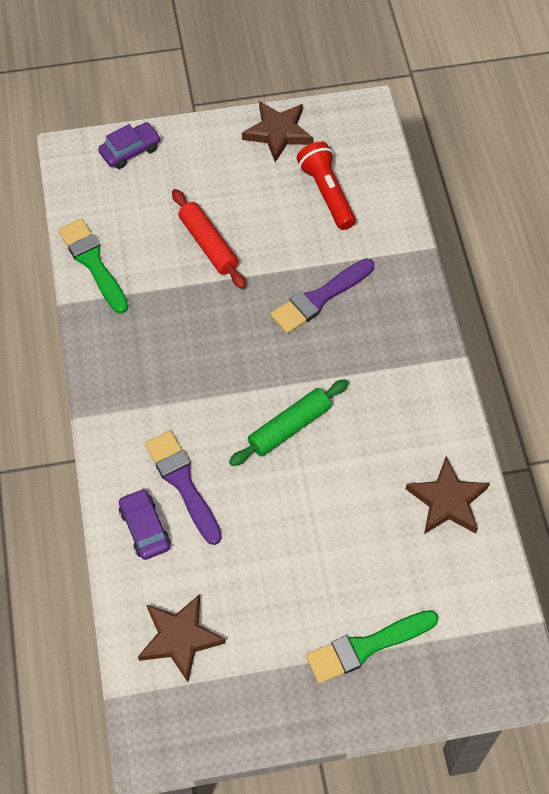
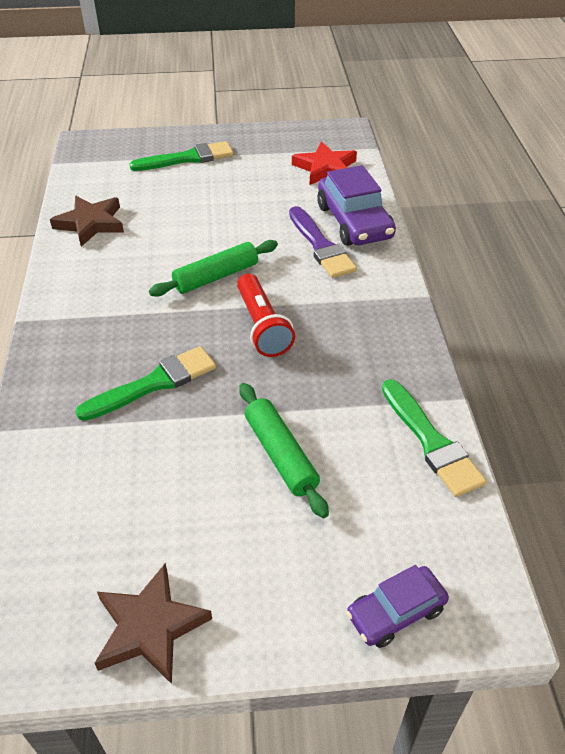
camera: 175 degrees left, 15 degrees down
(145, 528) = (354, 222): purple car -> purple car, size x1.69
(179, 638) = (325, 168): brown star -> red star
(208, 244) = (281, 455): red rolling pin -> green rolling pin
(319, 298) = (154, 383): purple brush -> green brush
(327, 193) = (104, 514): red flashlight -> red flashlight (262, 326)

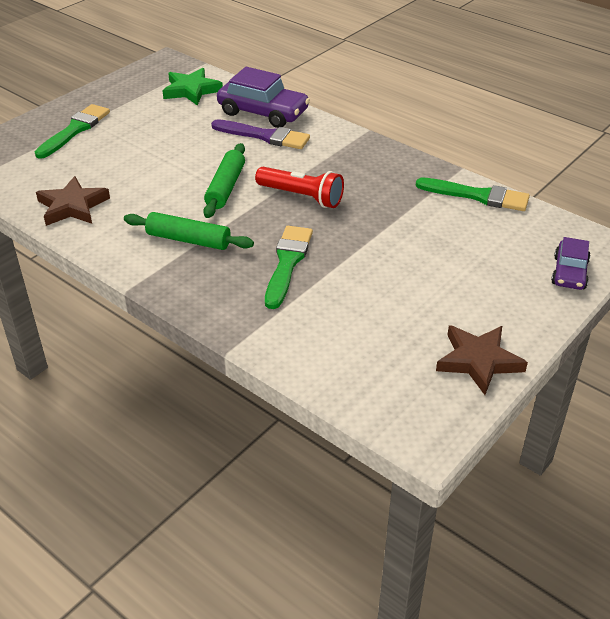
camera: 45 degrees left, 5 degrees down
(281, 455) = (416, 249): green rolling pin -> green rolling pin (188, 240)
(325, 168) = (191, 90): red star -> green star

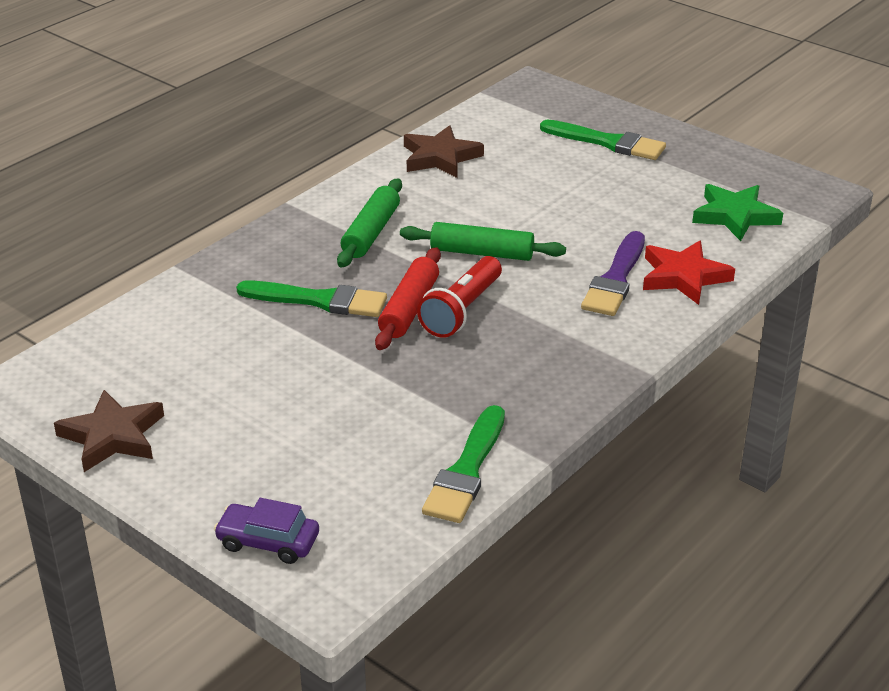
camera: 90 degrees right, 5 degrees down
(263, 112) = (683, 277): purple car -> red star
(299, 219) = (409, 308): none -> red rolling pin

